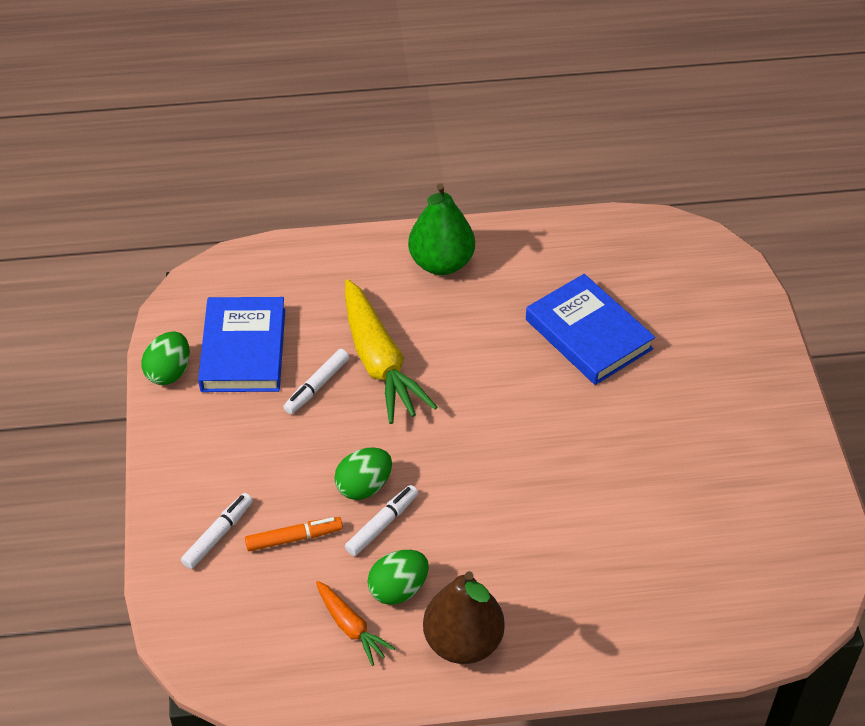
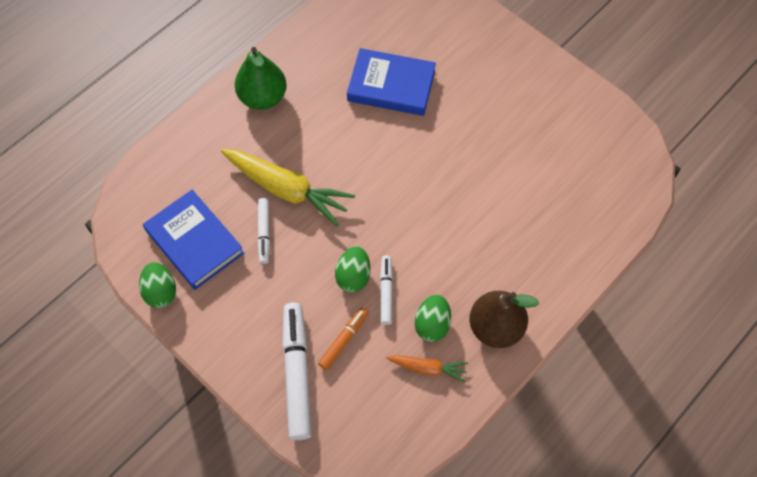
camera: 40 degrees left, 15 degrees up
(218, 535) = (297, 374): white marker -> white marker, size x1.85

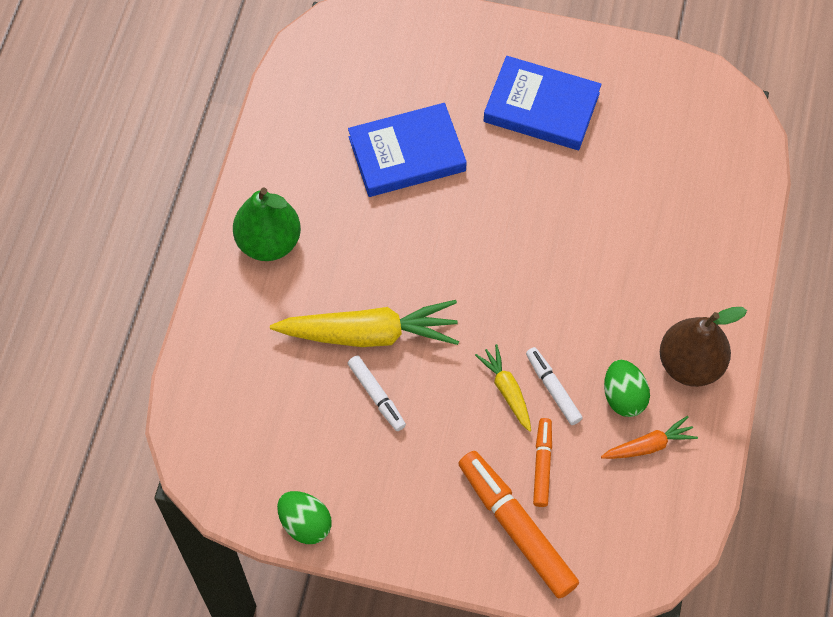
camera: 30 degrees left, 0 degrees up
(194, 242) = (305, 448): blue book -> blue book (541, 107)
(297, 374) = (516, 528): white marker -> orange marker
(353, 276) = (507, 390): green egg -> yellow carrot

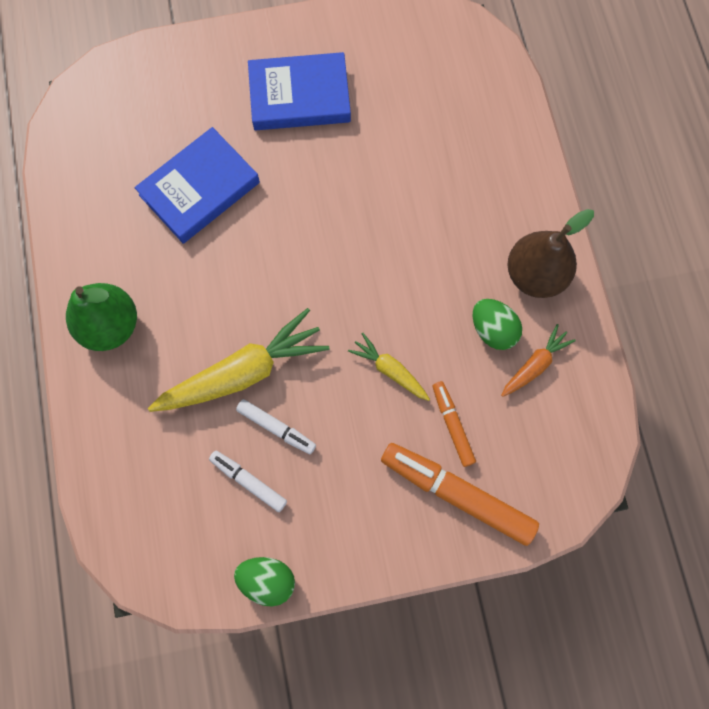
camera: 25 degrees left, 10 degrees up
(553, 389) = (429, 350): white marker -> white marker (248, 482)

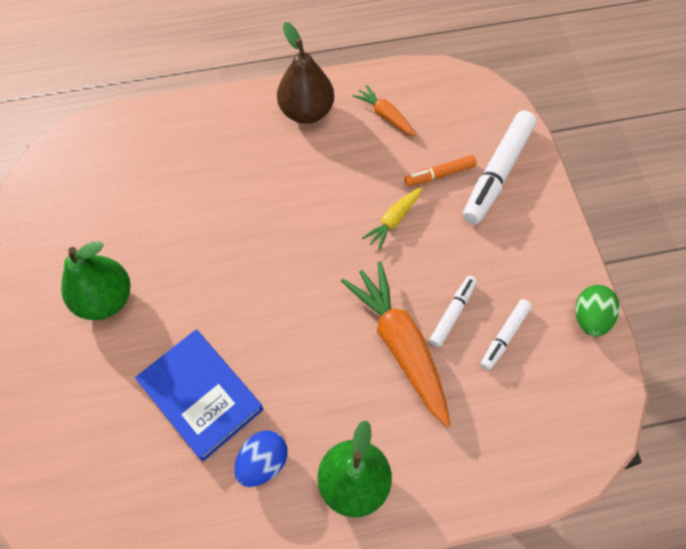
camera: 90 degrees left, 10 degrees down
(134, 246) = (263, 462): none -> blue egg
(242, 372) = (400, 345): yellow carrot -> orange carrot
(299, 96) = (105, 299): blue book -> green pear
(457, 494) = (497, 172): orange marker -> white marker
(493, 330) = (355, 143): green egg -> none

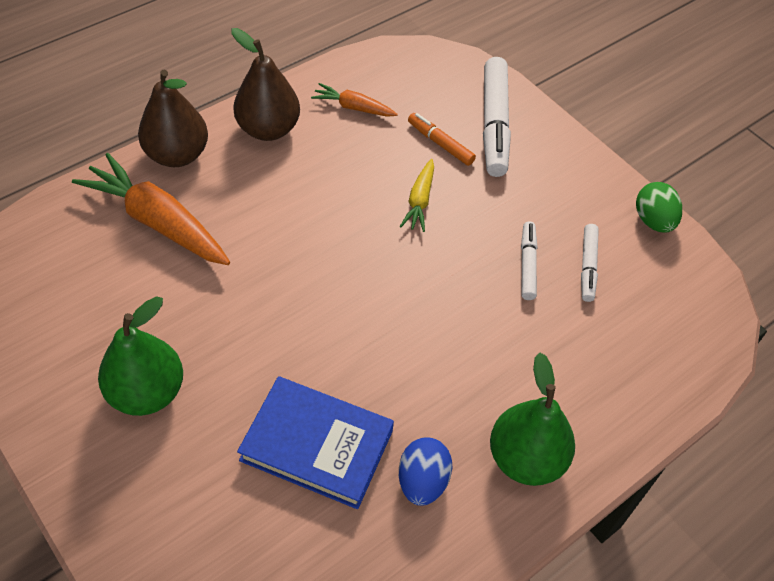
camera: 30 degrees left, 10 degrees down
(226, 110) = (177, 155): none -> brown pear
(400, 345) = (495, 313): orange carrot -> orange carrot (158, 222)
(440, 174) = (440, 144): orange marker -> orange marker turned 90 degrees clockwise

